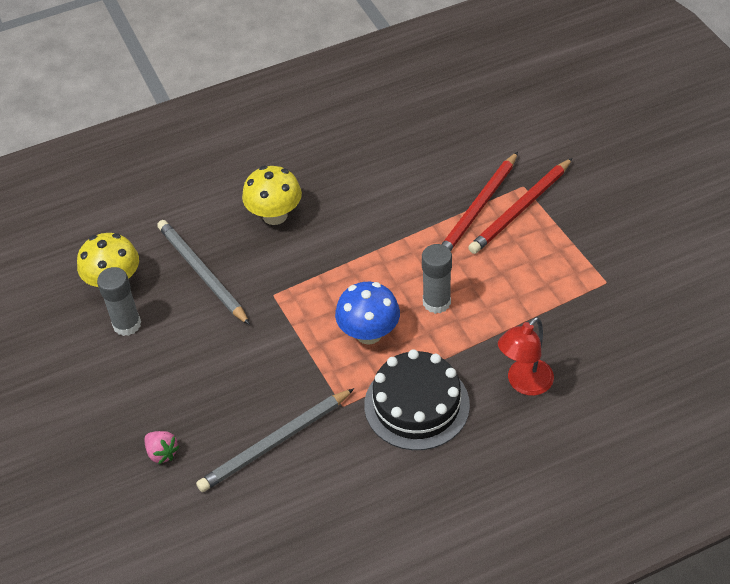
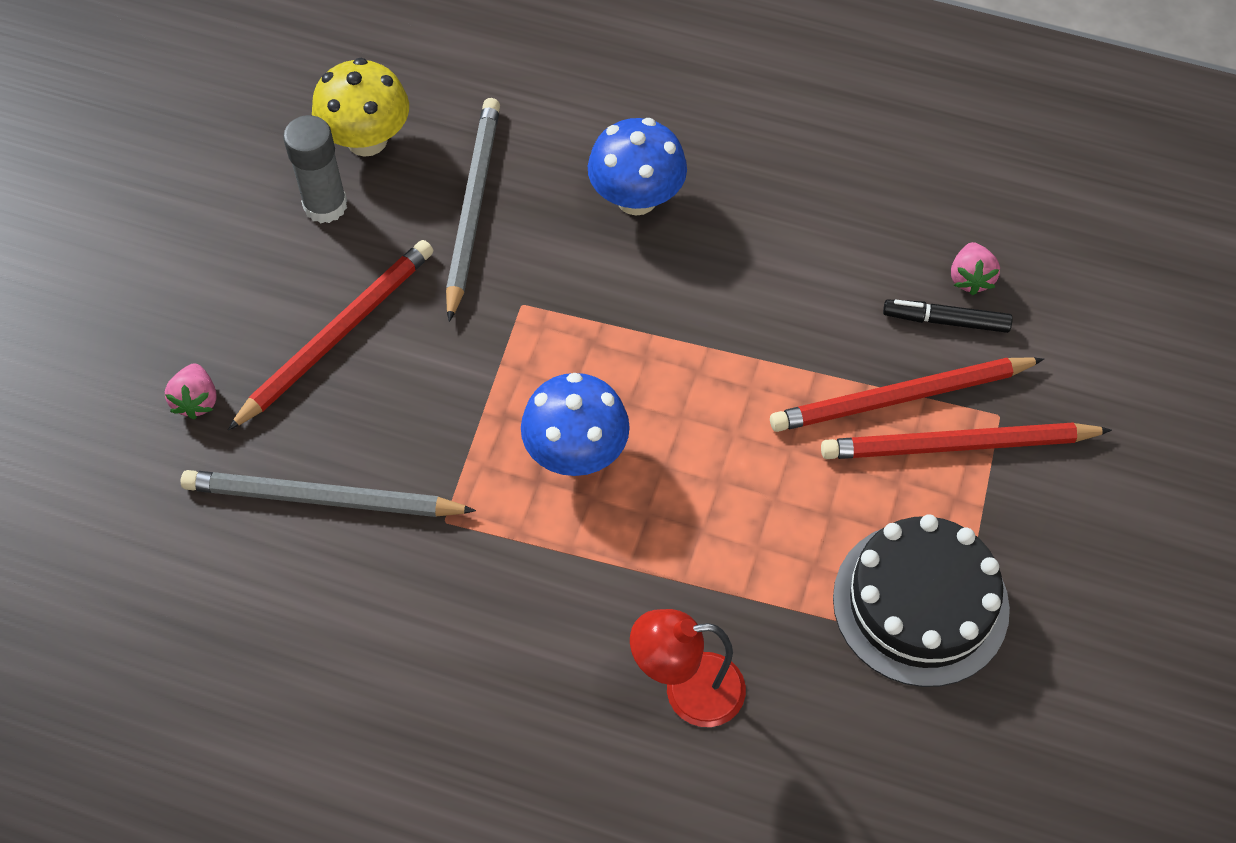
camera: 40 degrees right, 10 degrees up
(199, 372) = (337, 335): none -> red pencil
(275, 215) = (636, 198): yellow mushroom -> blue mushroom
(416, 404) = (528, 598): black cake -> black cake (920, 603)
(436, 302) = (702, 483): grey glue stick -> none
(453, 144) = (970, 278): none -> pink strawberry
(462, 167) = (946, 321): none -> black marker

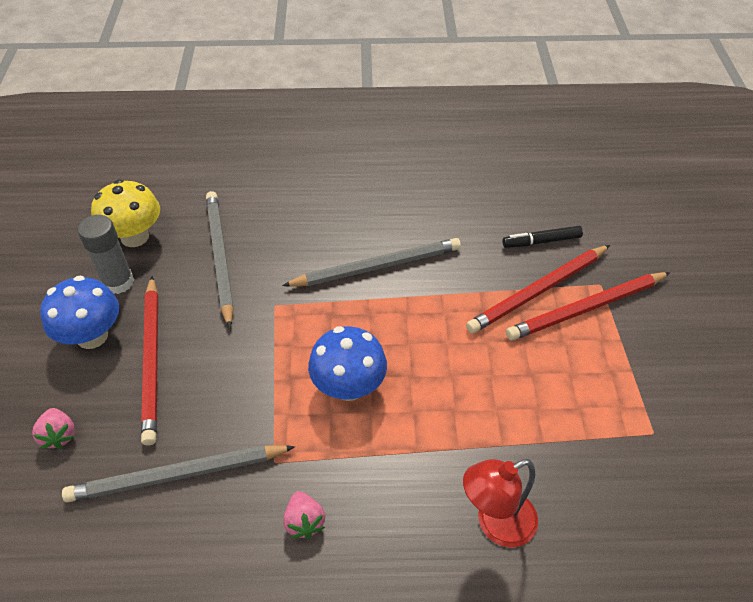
camera: 20 degrees left, 10 degrees down
(337, 335) = (152, 360): red pencil -> red pencil turned 150 degrees clockwise
(636, 198) = (324, 225): blue mushroom -> blue mushroom (92, 336)
(686, 288) = (377, 266): none -> grey pencil
(920, 603) = (616, 411): black cake -> none
(970, 278) = (543, 215): pink strawberry -> pink strawberry (304, 522)

